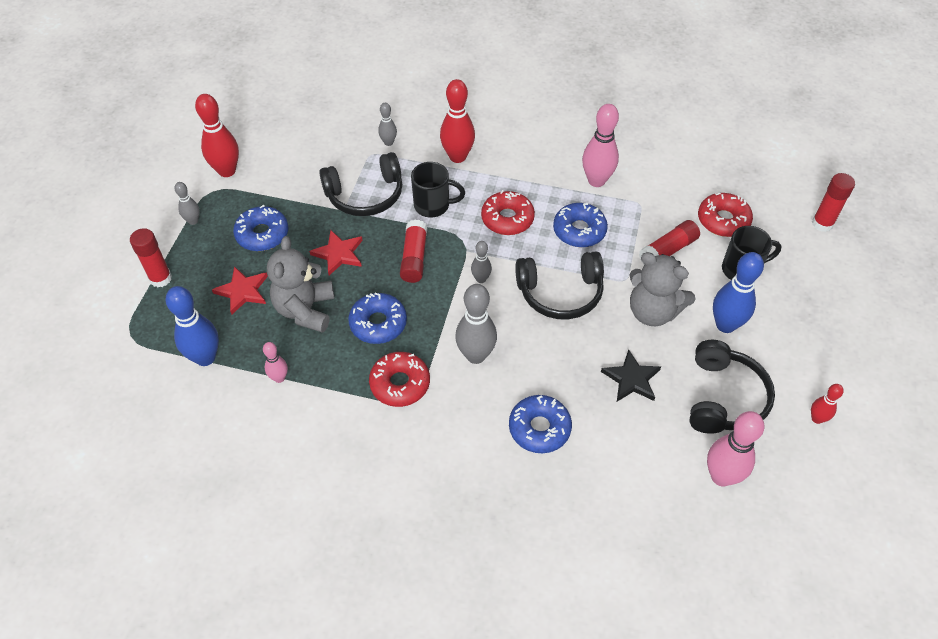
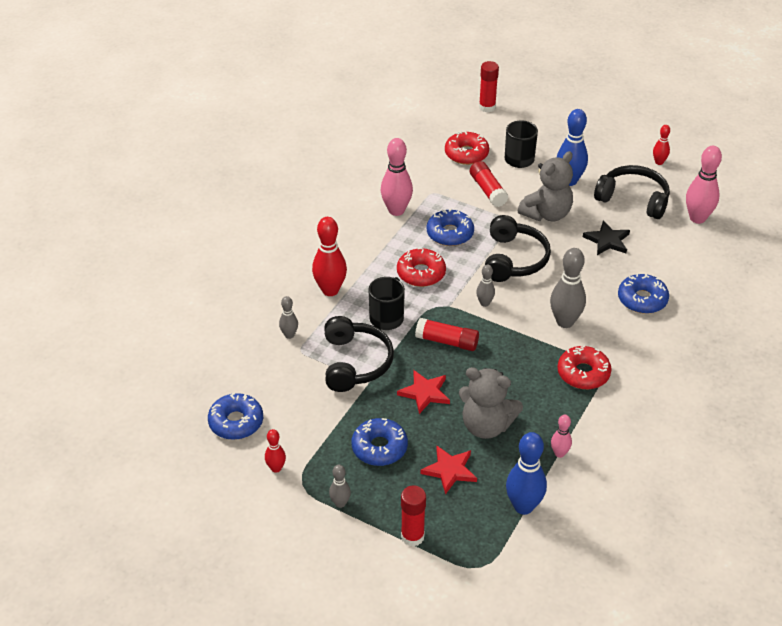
camera: 75 degrees left, 10 degrees down
(227, 171) = (276, 468): red bowling pin -> red bowling pin, size x0.54
(378, 323) = (515, 377): blue donut -> blue donut (236, 422)

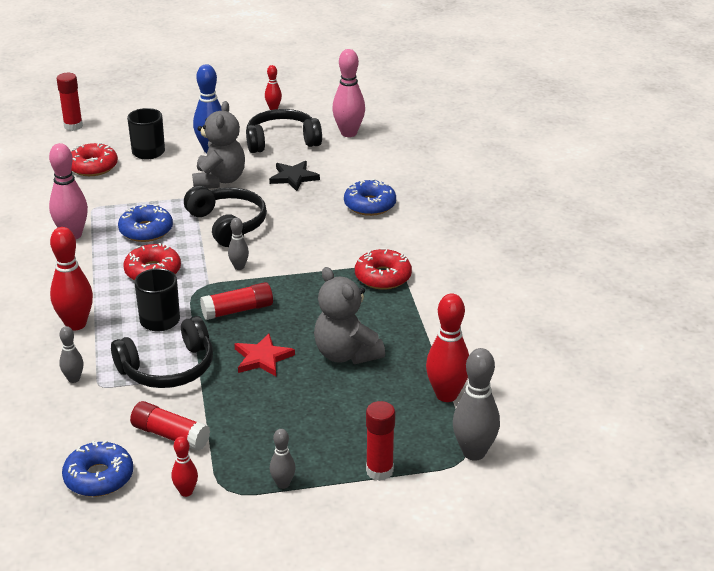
camera: 40 degrees left, 10 degrees down
(355, 363) = (168, 368): black headphones -> black headphones turned 105 degrees clockwise
(379, 447) = (269, 421): blue donut -> none
(450, 470) = (353, 403): red star -> none
(486, 426) = (346, 354): grey teddy bear -> grey teddy bear turned 75 degrees clockwise
(487, 190) = (145, 185): red glue stick -> red glue stick (170, 435)
(523, 506) = (446, 395): blue bowling pin -> red bowling pin
(559, 453) = (430, 342): pink bowling pin -> none
(565, 322) = (325, 248): grey bowling pin -> grey bowling pin (474, 452)

